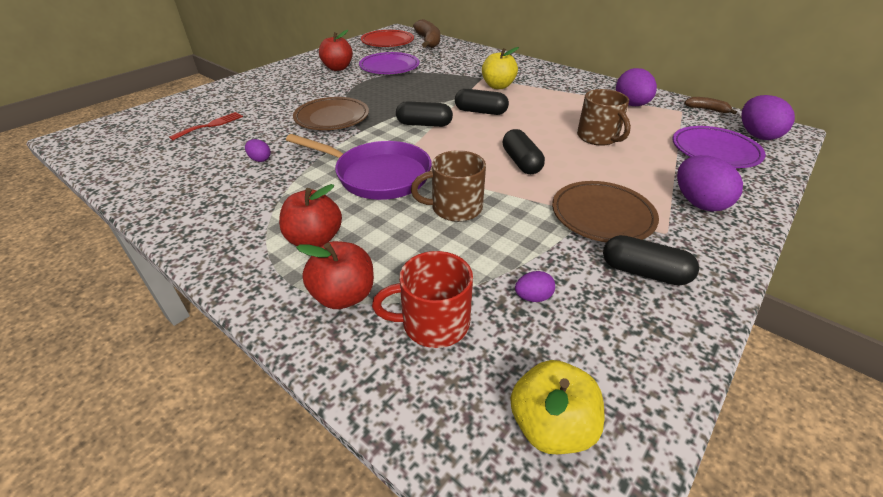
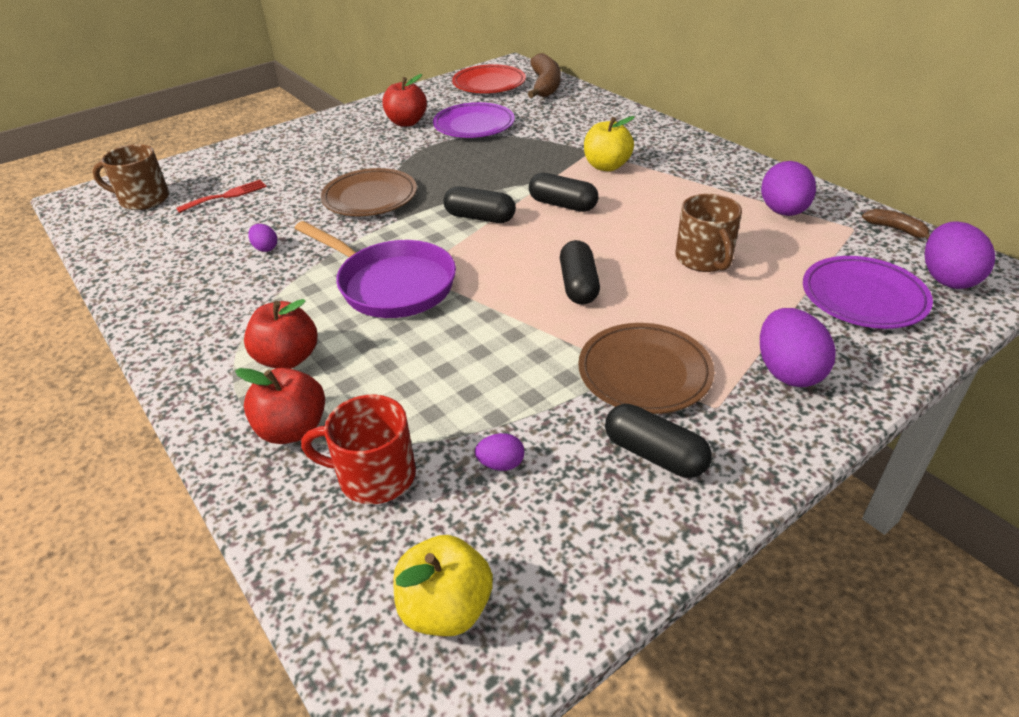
camera: 15 degrees right, 0 degrees up
(455, 208) = (464, 339): brown mug -> brown mug (143, 199)

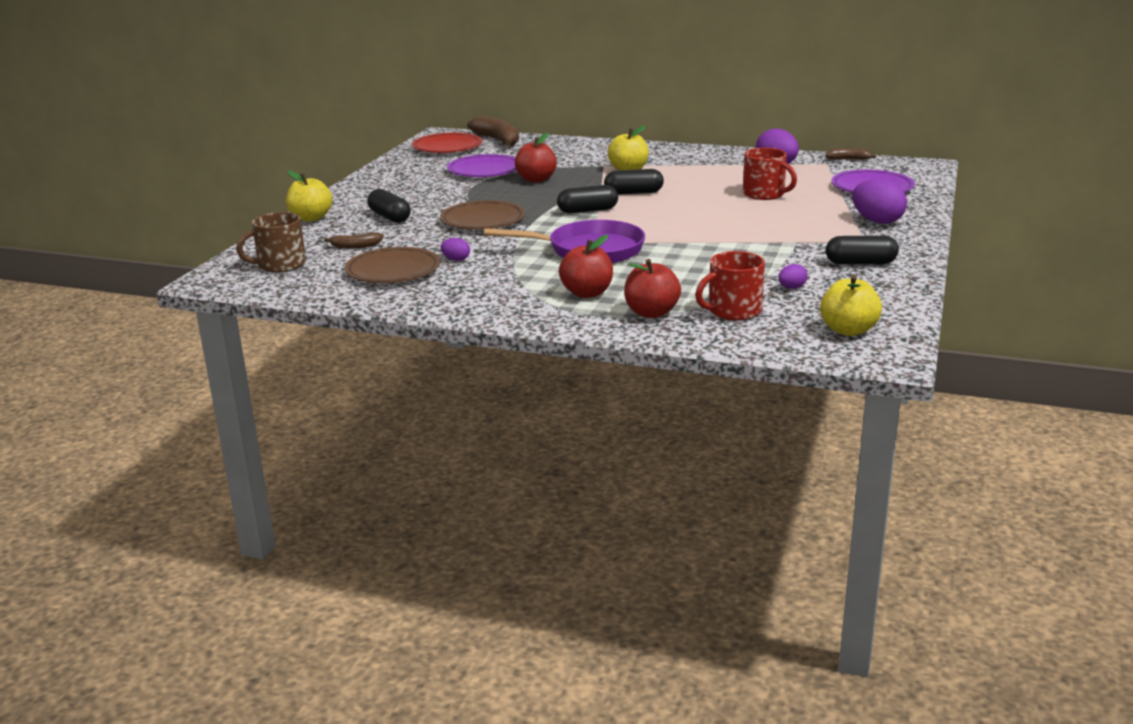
camera: 35 degrees left, 15 degrees down
(226, 196) = (356, 246): red fork -> brown banana
(254, 145) = (311, 218): none -> yellow apple
(406, 122) = (423, 180): red apple -> red apple (536, 179)
(579, 285) = (711, 221): black capsule -> black capsule (390, 217)
(644, 372) = (808, 241): brown plate -> brown plate (393, 271)
(704, 259) = (765, 194): brown mug -> red mug
(947, 278) = (901, 171): purple egg -> none

